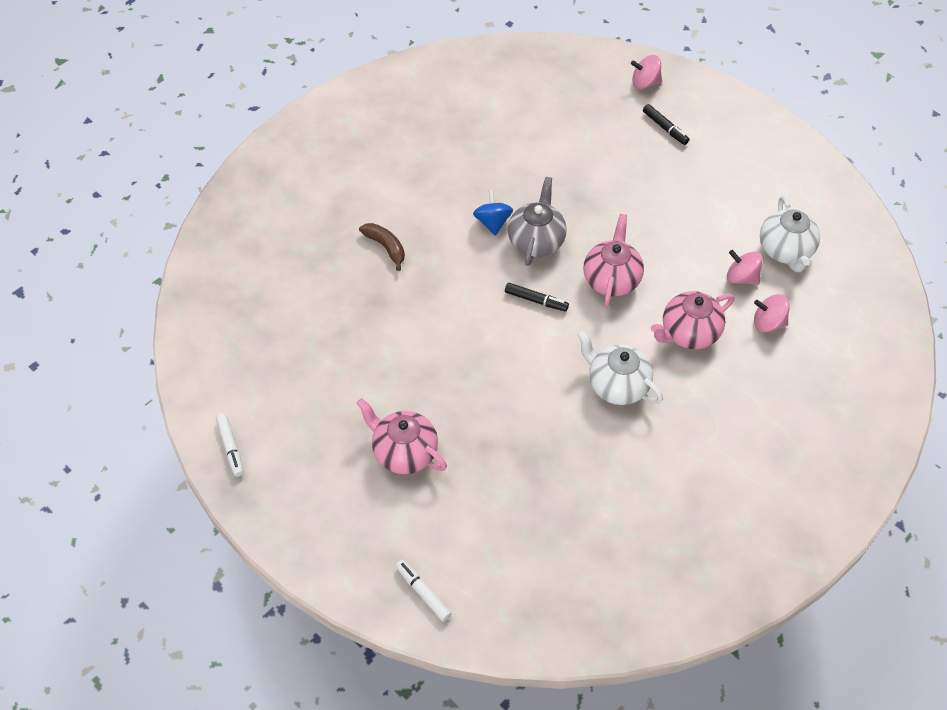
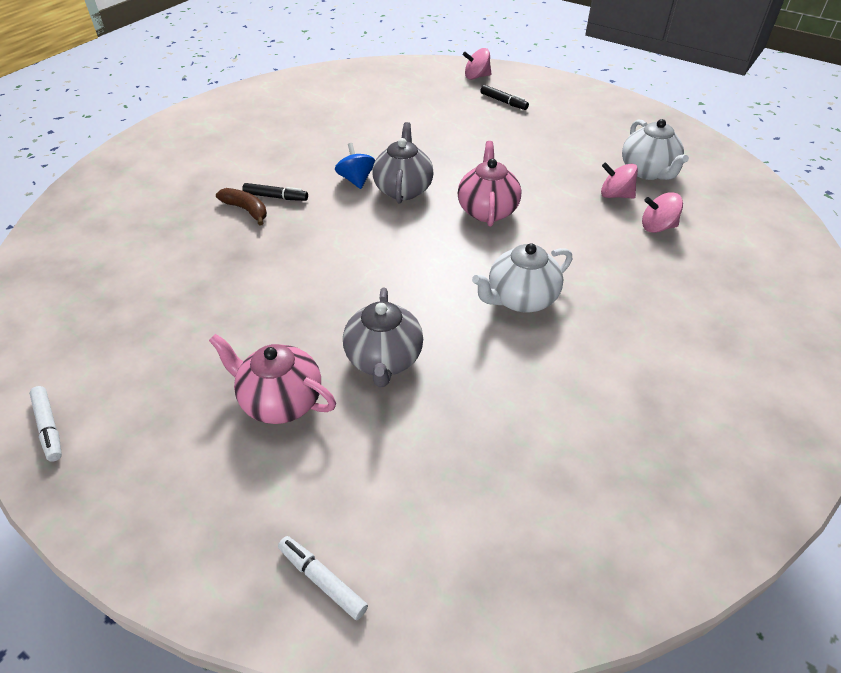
camera: 10 degrees left, 10 degrees down
(489, 427) = (384, 360): none -> grey teapot
(536, 300) = (413, 236): black marker -> black marker (276, 197)
(617, 385) = (520, 299): white teapot -> white teapot turned 60 degrees counterclockwise
(688, 333) = (581, 244): pink teapot -> none

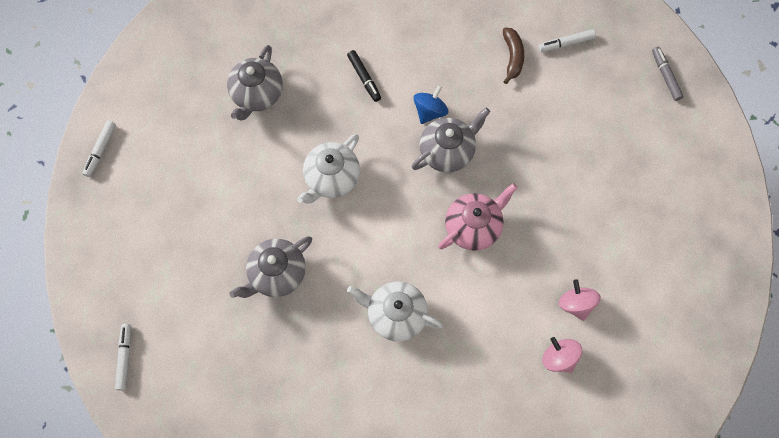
camera: 50 degrees right, 25 degrees up
(189, 266) = (257, 94): none -> grey teapot
(246, 210) = (335, 73): brown banana -> brown banana (512, 57)
(280, 400) = (204, 245): pink teapot -> none
(395, 98) = (566, 43): none -> white marker
(476, 77) = (665, 76): pink spinning top -> grey marker
(503, 102) = (642, 128): black marker -> none
(648, 171) = (634, 309): white teapot -> white teapot (331, 178)

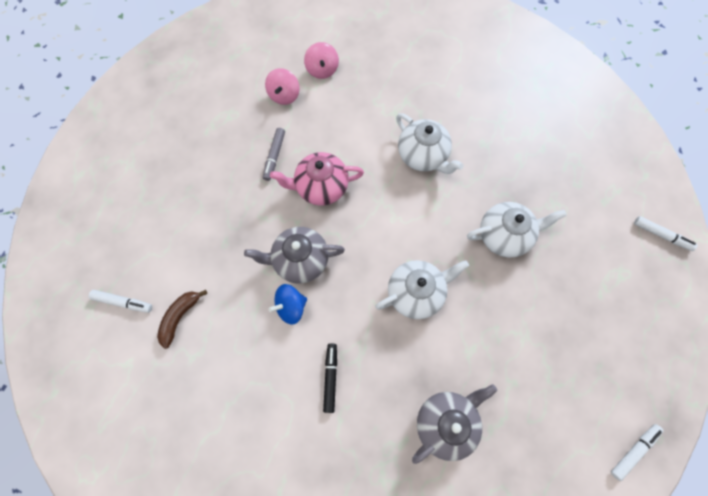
camera: 150 degrees left, 0 degrees up
(125, 358) = (661, 235): white marker -> white marker turned 90 degrees counterclockwise
(277, 274) = (504, 235): grey teapot -> white teapot
(665, 76) = (69, 222): grey marker -> grey marker (274, 156)

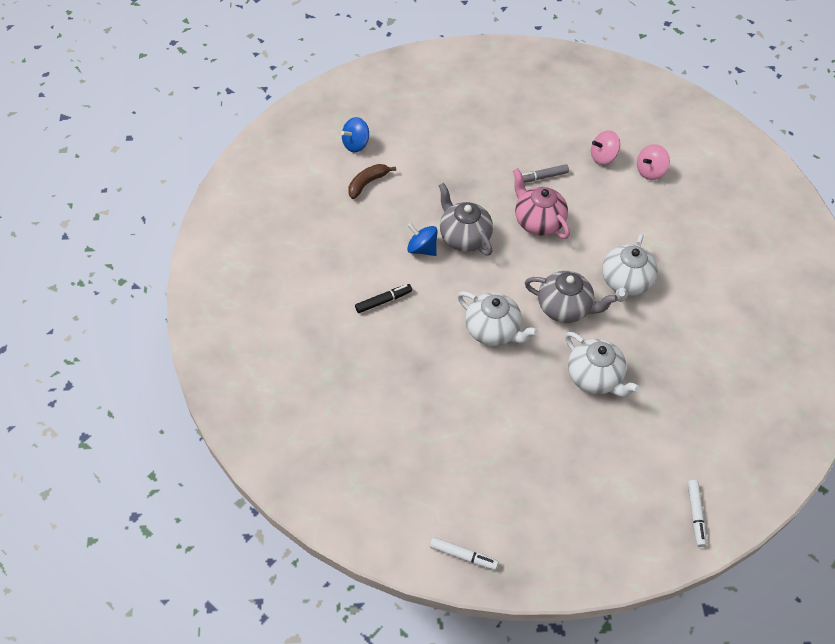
camera: 60 degrees right, 15 degrees down
(123, 302) = (356, 144): white marker -> blue spinning top
(180, 317) = (367, 183): brown banana -> brown banana turned 45 degrees counterclockwise
(446, 422) = (398, 397): grey teapot -> grey teapot (565, 308)

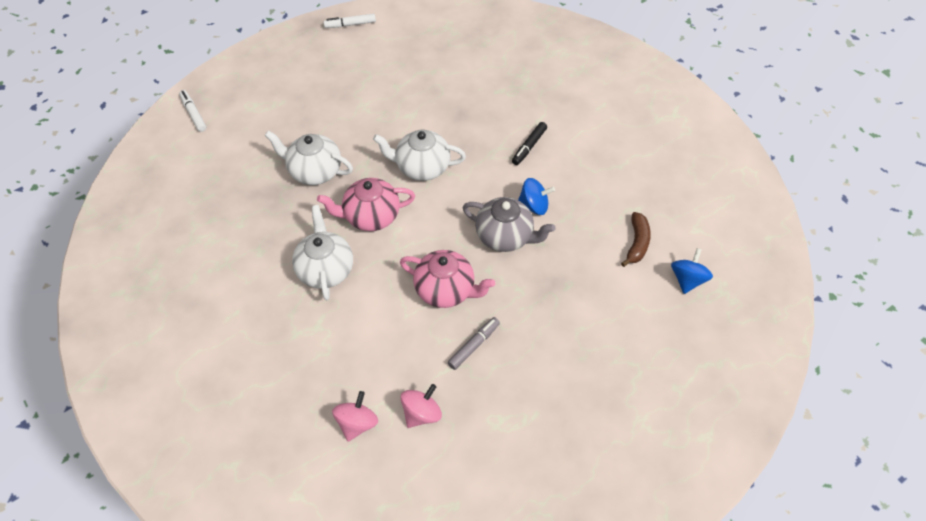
camera: 150 degrees right, 0 degrees up
(565, 308) = (370, 216): grey teapot -> pink teapot

